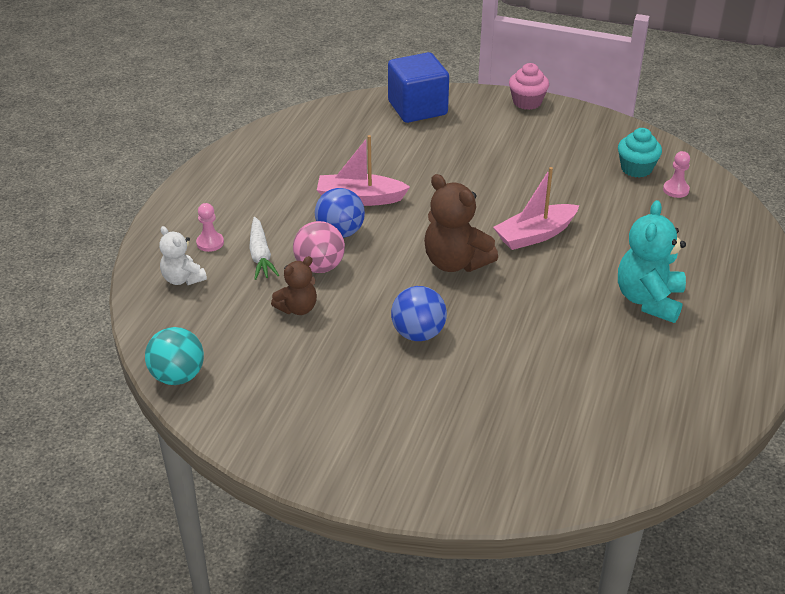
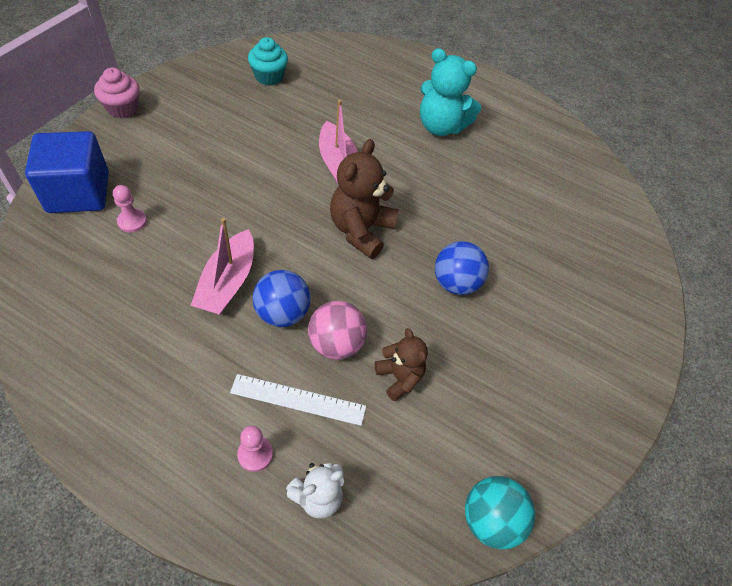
camera: 85 degrees left, 15 degrees up
(260, 255) = (298, 400): white carrot -> white ruler
(455, 262) = (361, 230): brown teddy bear -> brown teddy bear turned 150 degrees clockwise
(676, 190) = (308, 66): pink pawn -> pink pawn (132, 221)

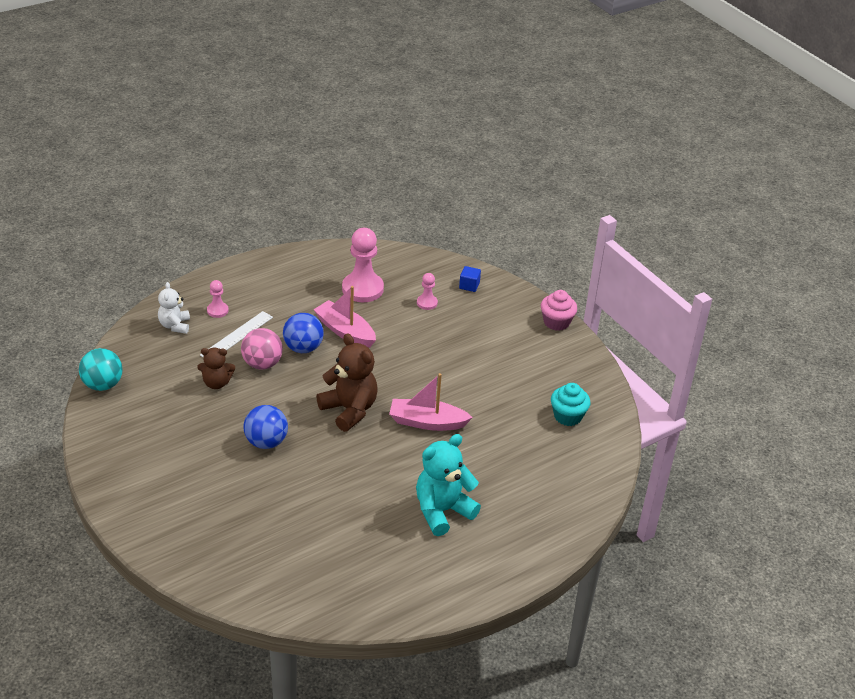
camera: 120 degrees right, 15 degrees down
(78, 192) = (469, 285): blue cube -> blue cube, size x0.41
(128, 296) = (362, 289): none -> pink pawn

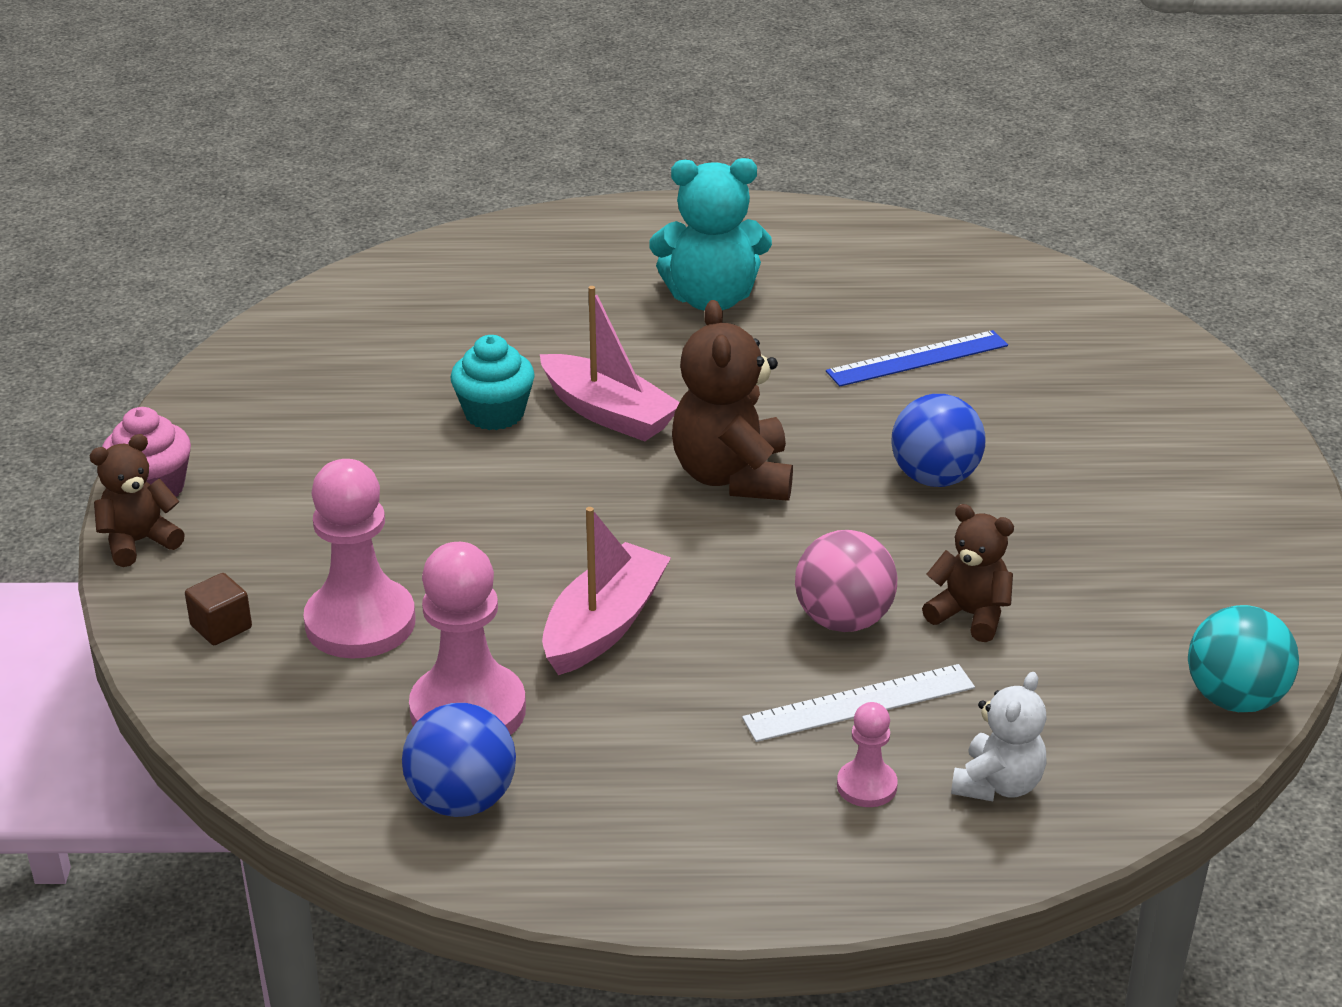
camera: 145 degrees left, 5 degrees down
(303, 348) = (727, 622): blue ball -> blue ball (462, 800)
(316, 511) = (917, 359): none -> blue ruler
(345, 331) = (604, 625): pink boat -> pink boat turned 135 degrees counterclockwise
(427, 303) = (360, 622): pink pawn -> pink pawn, size x2.00
(469, 285) = (221, 627): blue cube -> brown cube
(533, 302) = (139, 542): none -> brown teddy bear
(568, 416) = (356, 344): turquoise cupcake -> turquoise cupcake (494, 414)

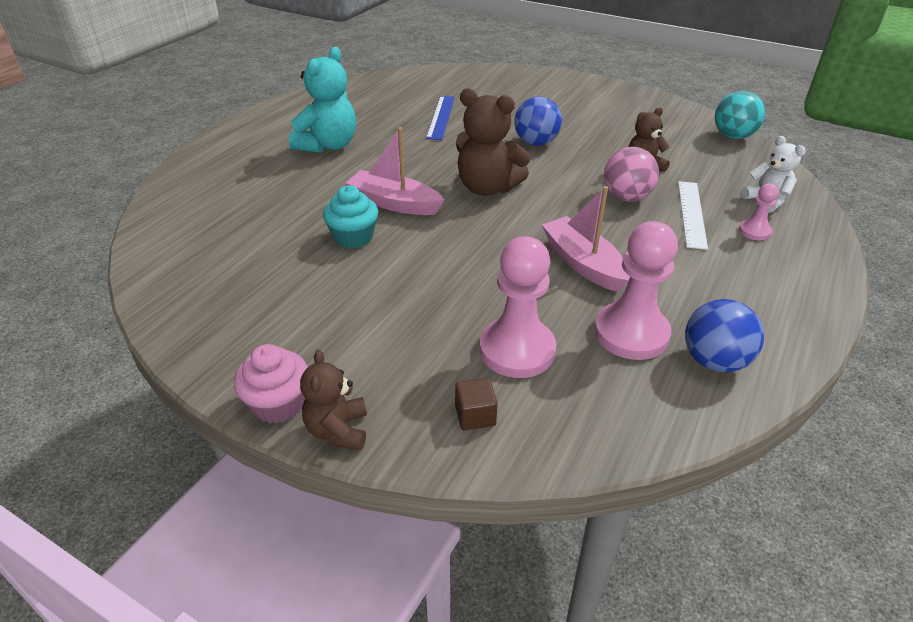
camera: 60 degrees left, 5 degrees up
(608, 413) = (394, 203): pink boat -> pink boat turned 135 degrees counterclockwise

